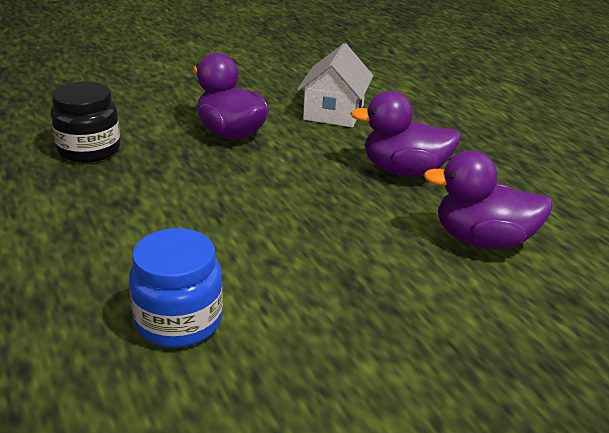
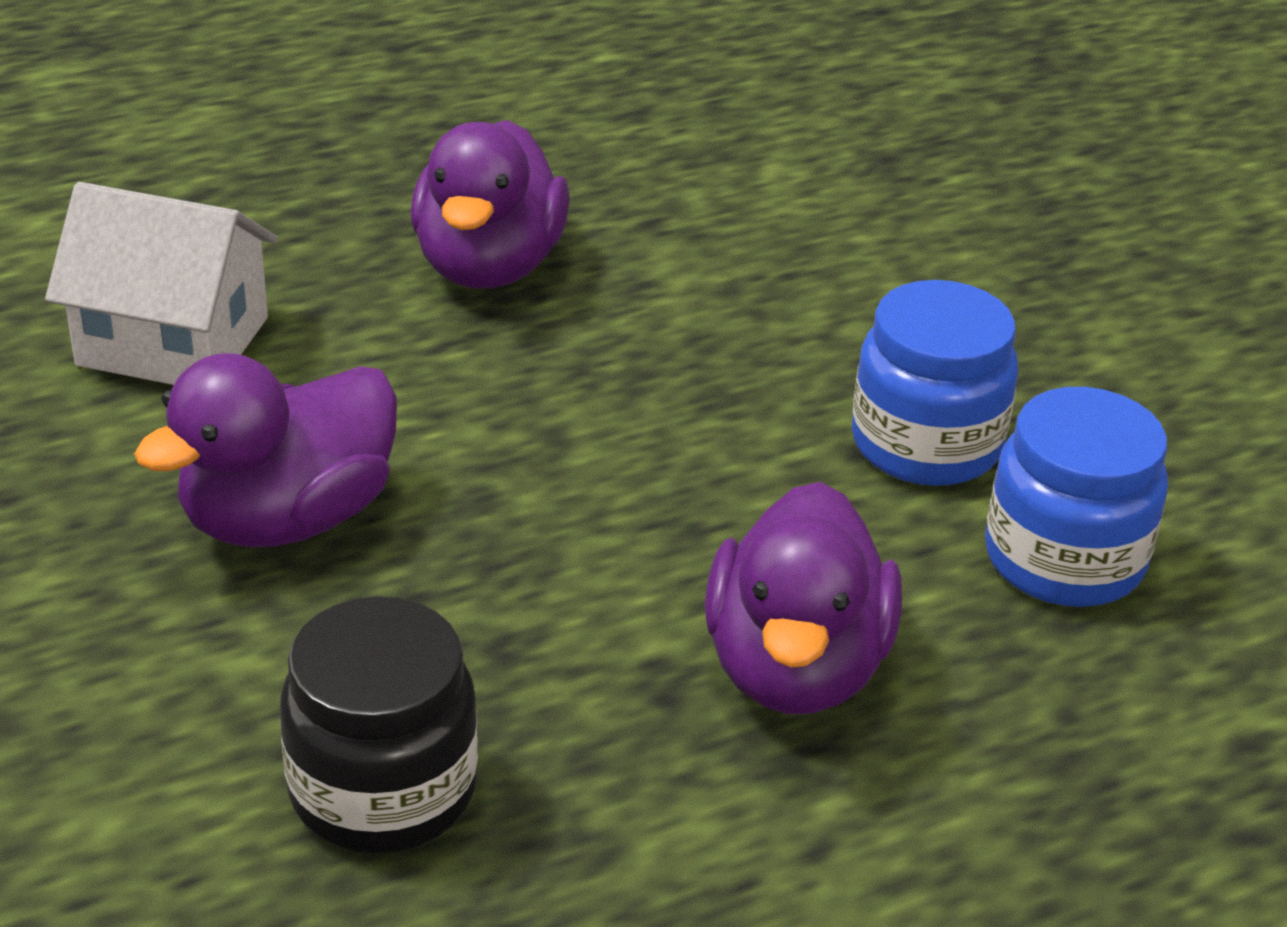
camera: 90 degrees left, 5 degrees up
(277, 284) = (926, 444): none -> blue jar
(482, 240) = (740, 211): purple duck -> purple duck (795, 668)

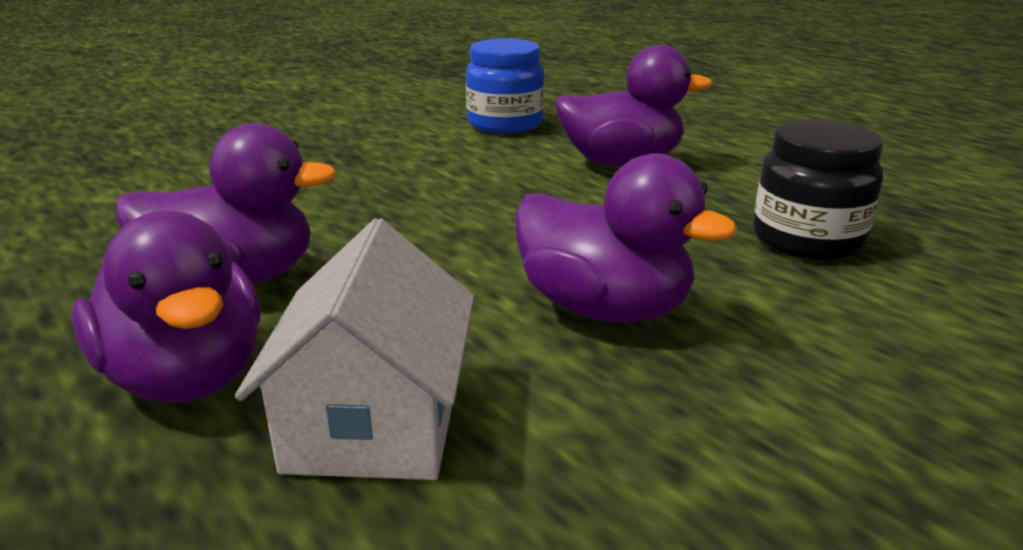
camera: 100 degrees left, 10 degrees down
(304, 247) = (187, 376): none -> purple duck
(926, 444) = (427, 147): blue jar -> none

